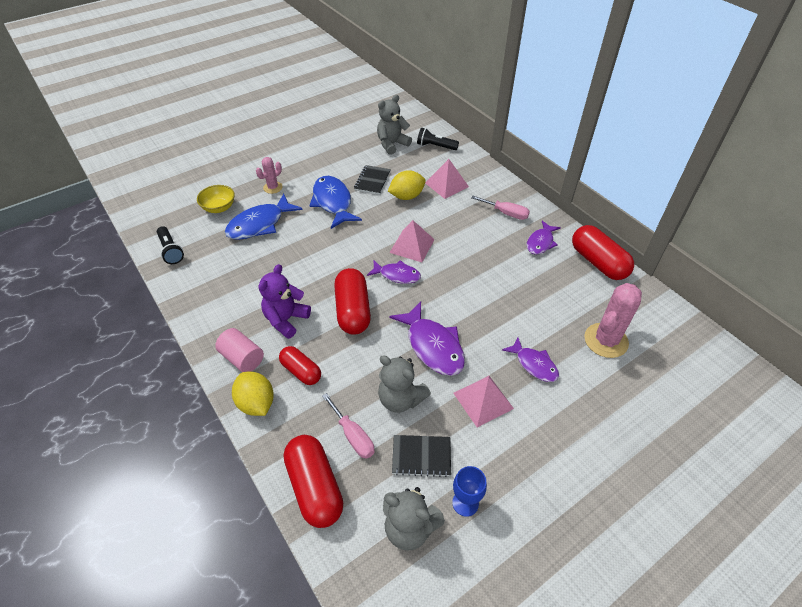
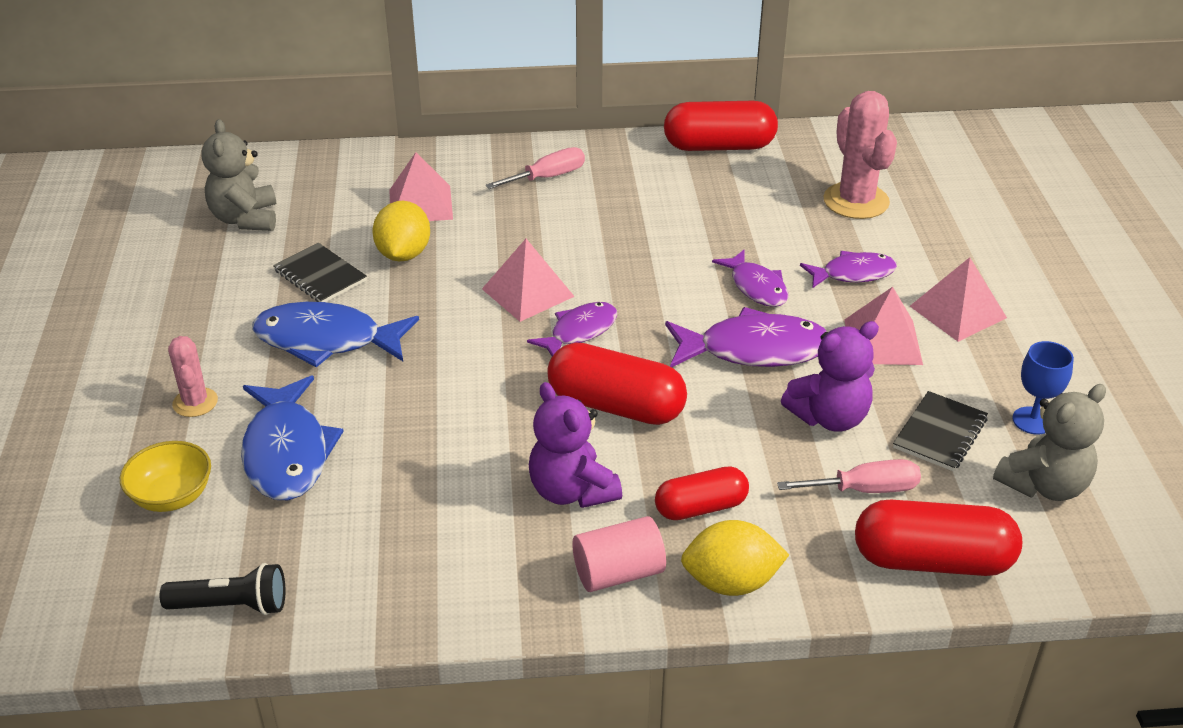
camera: 60 degrees left, 10 degrees down
(401, 399) = (829, 417): grey teddy bear -> purple teddy bear
(435, 146) = (310, 177): black flashlight -> none
(540, 242) = (638, 174): purple fish -> purple fish (756, 287)
(541, 428) = (958, 312): none -> pink pyramid

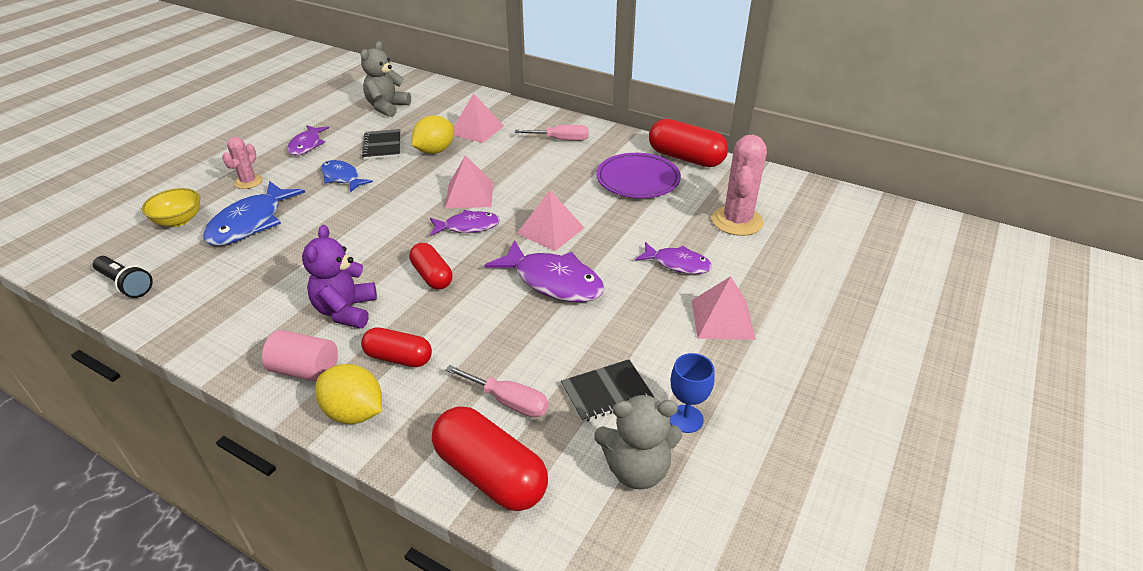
camera: 35 degrees right, 0 degrees up
(326, 340) = (342, 178): blue fish -> blue fish, size x0.62
(616, 406) = (432, 276): red capsule -> red capsule, size x0.63
(699, 194) = (638, 180): none -> purple plate
(756, 287) = (603, 245): purple fish -> purple fish (307, 145)
(829, 417) = (546, 344): purple teddy bear -> none
(883, 341) = (643, 314): pink pyramid -> pink pyramid (550, 230)

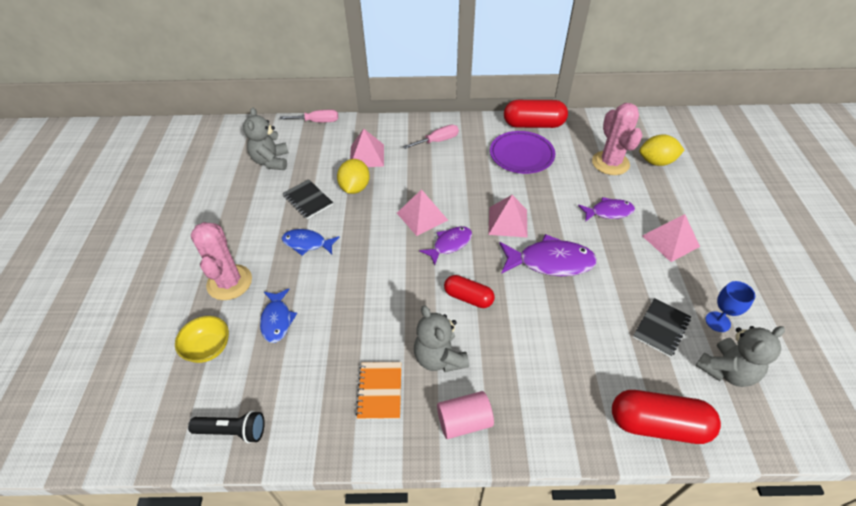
camera: 30 degrees left, 10 degrees up
(248, 182) = (229, 282): pink cactus -> pink cactus, size x1.77
(250, 223) = (277, 320): blue fish -> blue fish, size x0.62
(265, 311) = (380, 391): none -> orange notebook
(307, 145) = (242, 225): purple fish -> none
(346, 311) = (439, 358): purple teddy bear -> grey teddy bear
(354, 412) = (532, 433): yellow lemon -> yellow lemon (656, 162)
(398, 358) = (515, 374): red capsule -> none
(508, 401) = (615, 367): pink screwdriver -> pink screwdriver (317, 121)

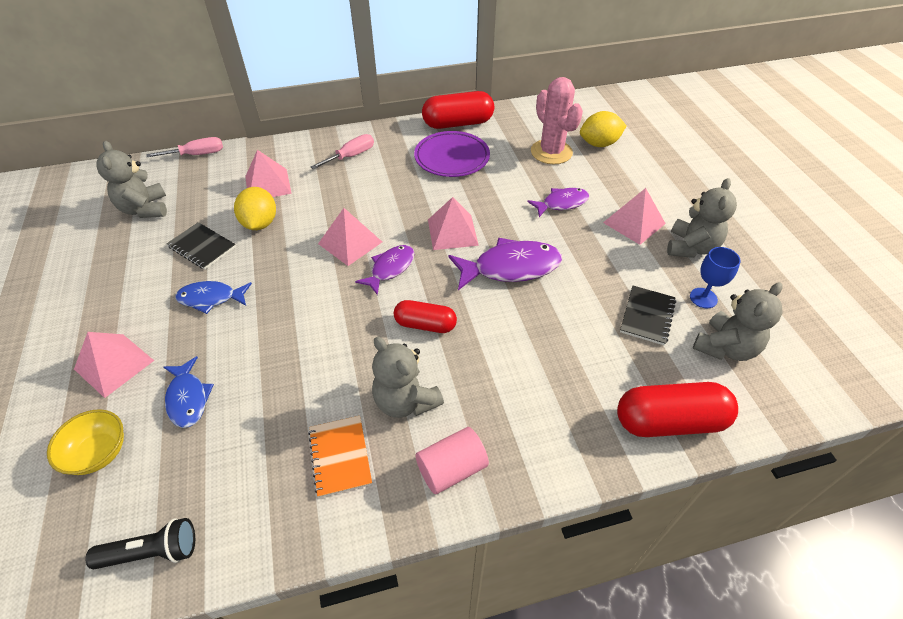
camera: 15 degrees left, 0 degrees up
(229, 282) = (114, 364): pink cactus -> pink pyramid
(718, 273) = (691, 247): none -> grey teddy bear

